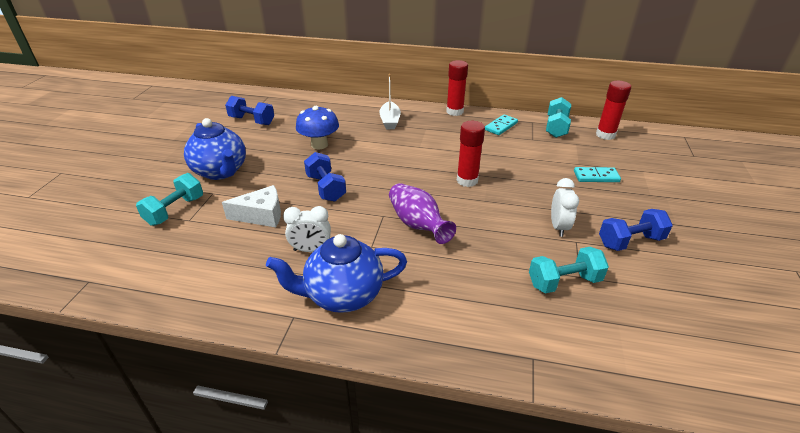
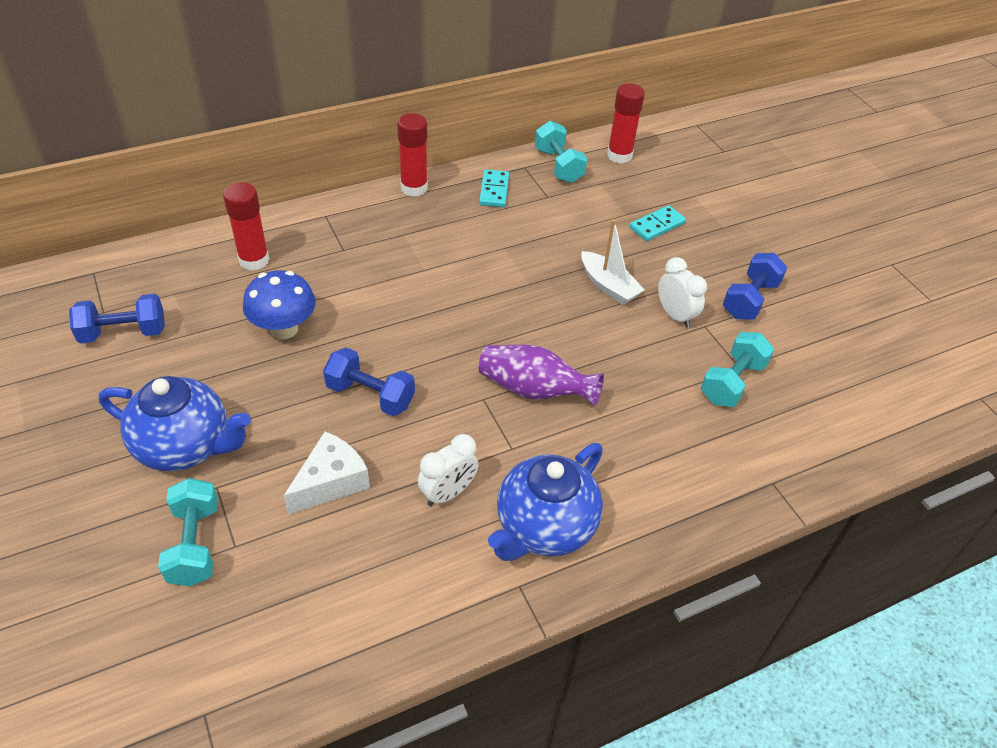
camera: 40 degrees left, 10 degrees up
(390, 121) = (342, 241): white boat -> white boat (608, 286)
(467, 180) = (530, 297): red glue stick -> red glue stick (254, 260)

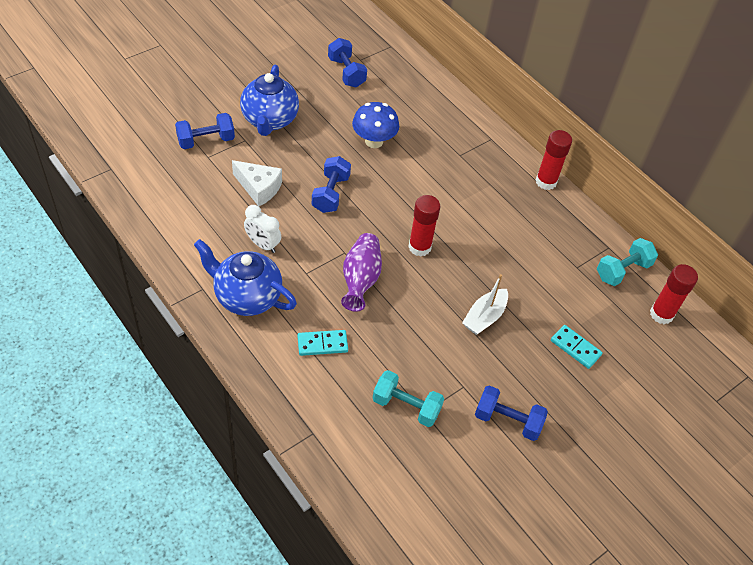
camera: 75 degrees right, 5 degrees up
(194, 544) = (206, 141): turquoise dumbbell -> blue dumbbell
(254, 260) = (430, 113): red glue stick -> red glue stick (419, 247)
(494, 190) = (567, 231): turquoise domino -> turquoise domino (322, 344)
(675, 315) = (467, 365): white clock -> none

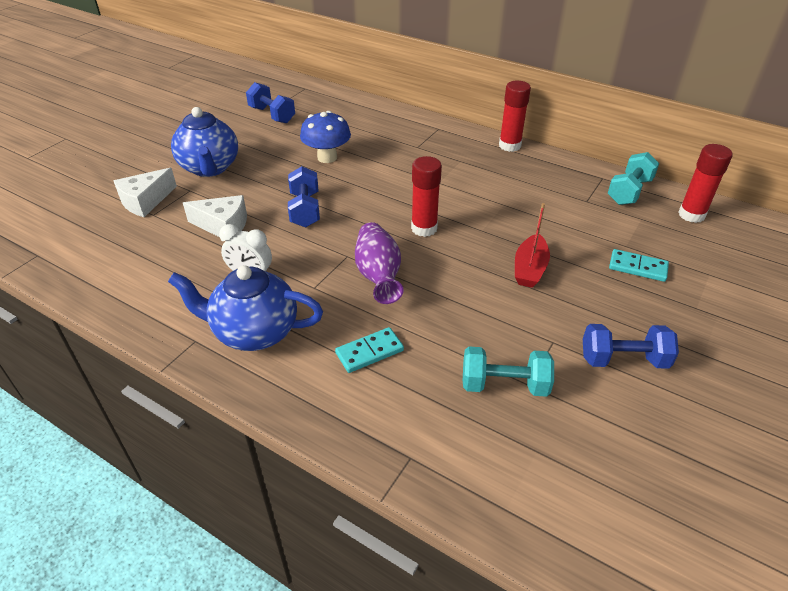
camera: 15 degrees left, 10 degrees down
(206, 141) = (145, 201): blue dumbbell -> white cheese
(484, 317) = (529, 269): white boat -> red boat

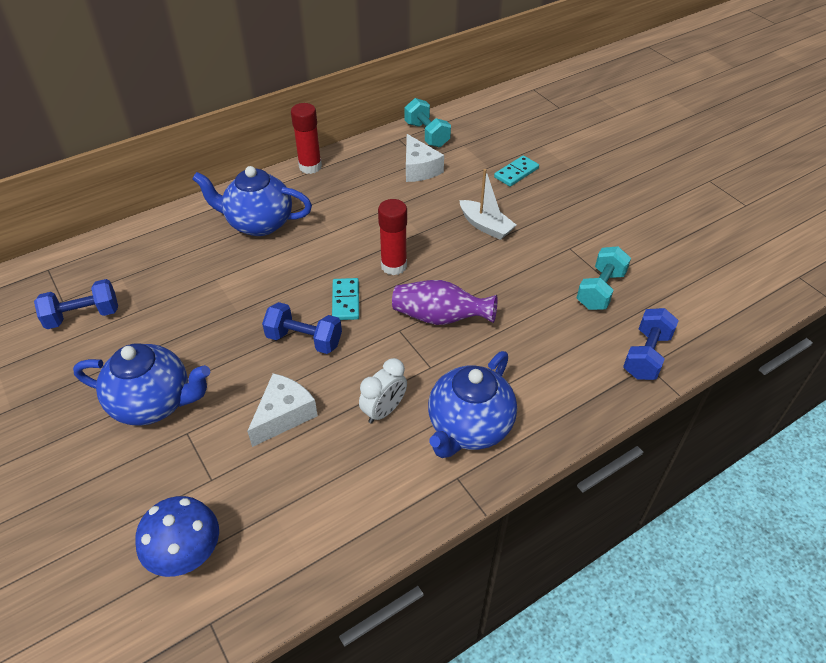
camera: 65 degrees left, 5 degrees up
(145, 201) = (176, 483): white cheese -> white cheese (419, 169)
(327, 157) = (221, 295): blue mushroom -> blue mushroom (187, 554)
(369, 352) = (532, 354): turquoise domino -> turquoise domino (345, 301)
(417, 146) = (259, 223): none -> blue teapot
(529, 269) = (485, 226): red boat -> white boat
(623, 360) = (602, 222): blue dumbbell -> blue dumbbell (646, 355)
(691, 215) = (475, 121): red glue stick -> none

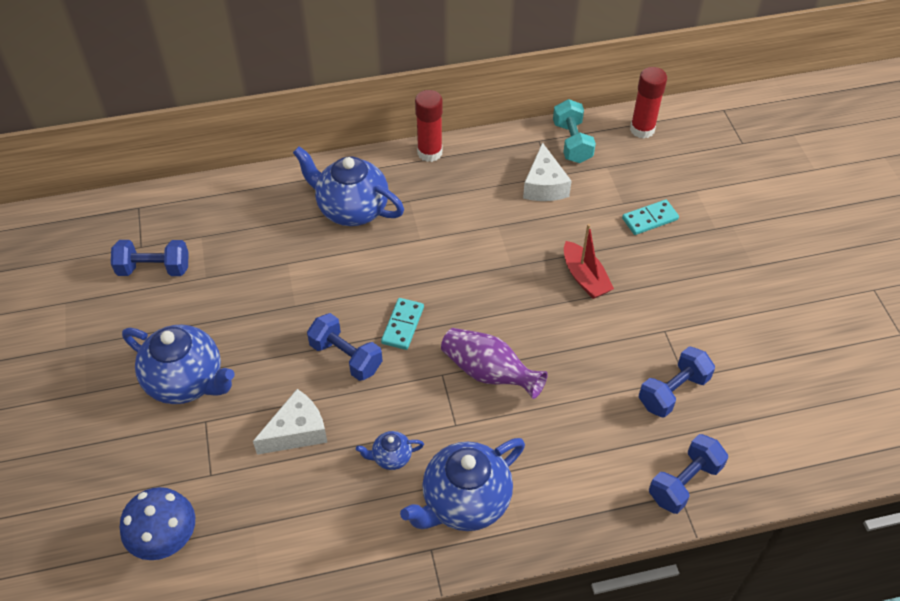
camera: 20 degrees right, 5 degrees up
(384, 411) = (391, 457): white clock -> blue teapot
(394, 266) = (467, 299): red glue stick -> red glue stick (642, 129)
(485, 226) = (585, 278): white boat -> red boat
(600, 290) = (673, 391): turquoise dumbbell -> blue dumbbell

